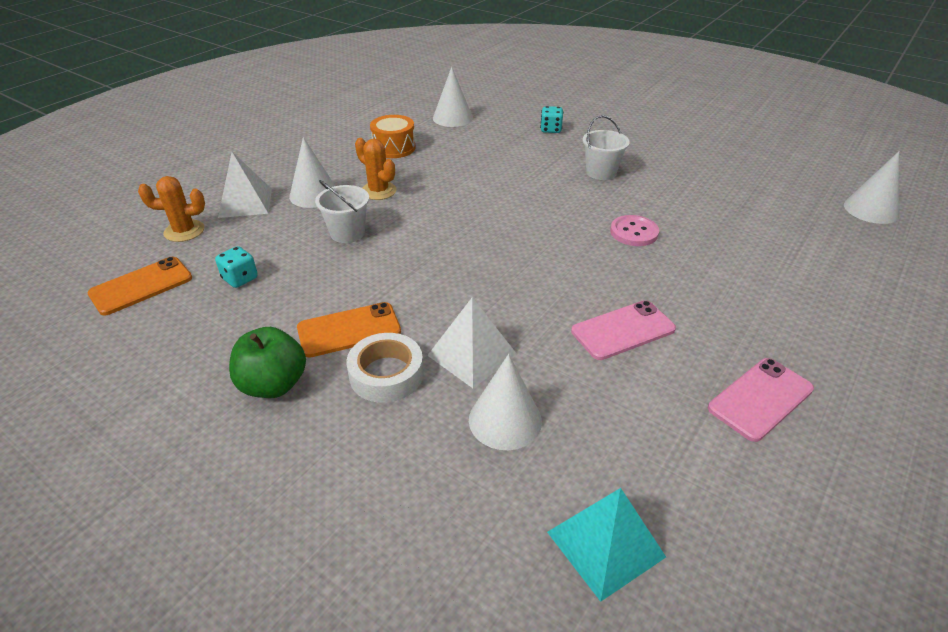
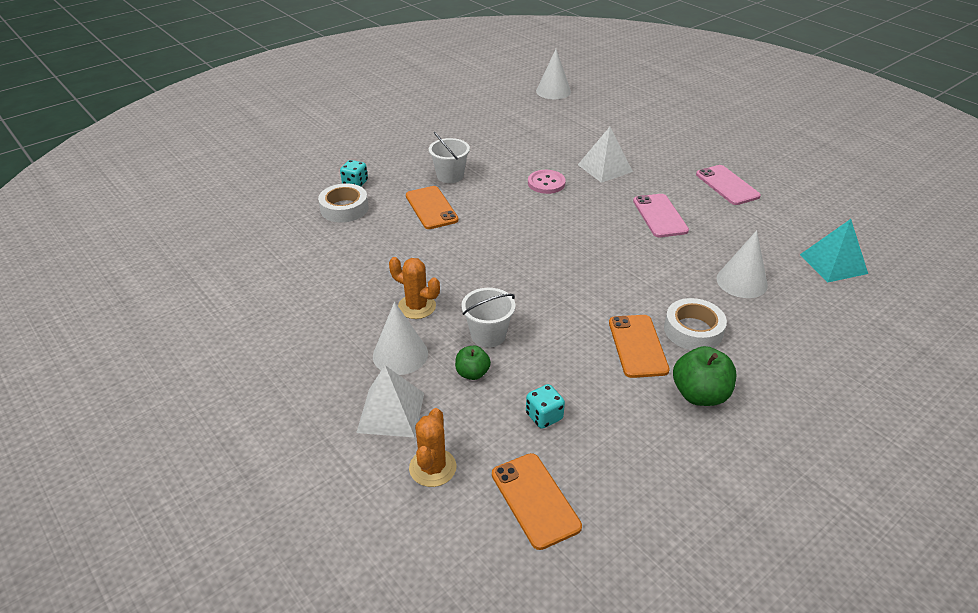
camera: 75 degrees left, 0 degrees up
(294, 232) = (472, 373): none -> green apple
(378, 191) = (417, 307): orange cactus -> orange cactus turned 60 degrees clockwise
(394, 148) = (328, 286): orange drum -> none
(452, 118) = (284, 236): white cone -> none
(472, 354) = (676, 285): white pyramid -> white pyramid (605, 168)
(507, 133) = (344, 208): none -> white tape
(535, 172) = (431, 208): none -> orange phone

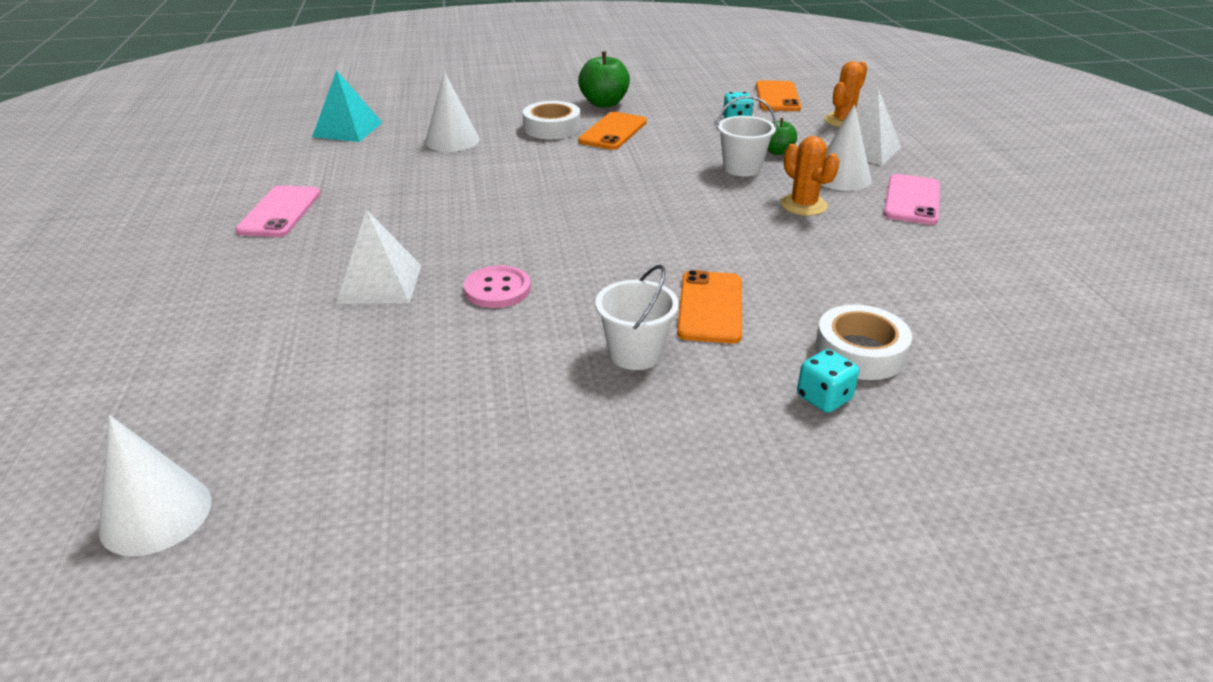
camera: 150 degrees left, 5 degrees down
(660, 216) = (422, 206): pink phone -> pink phone (912, 200)

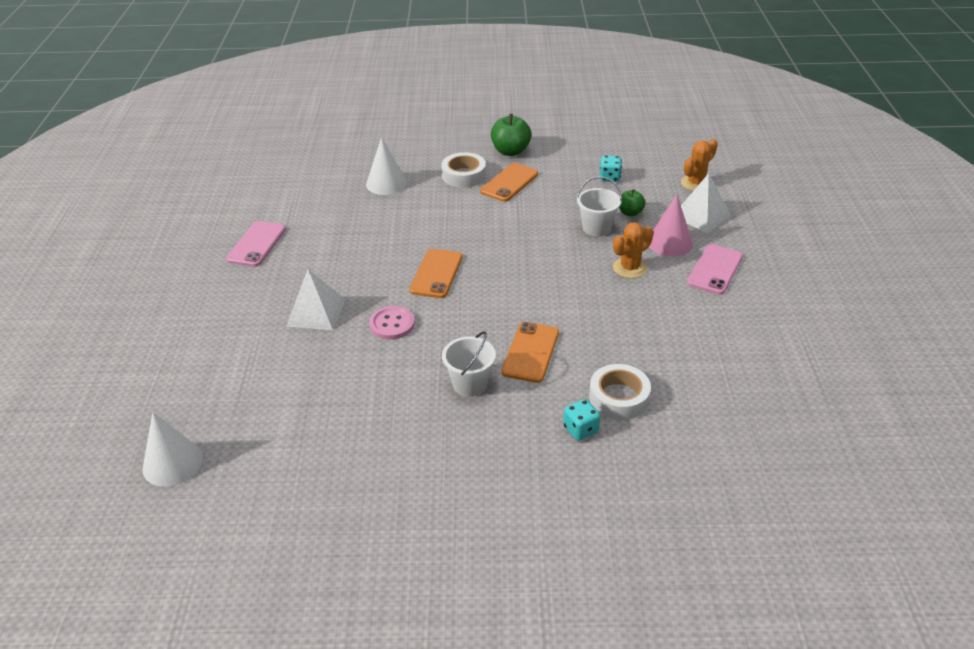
camera: 10 degrees right, 5 degrees up
(348, 129) = (312, 166): turquoise pyramid -> none
(777, 97) = (652, 153): orange phone -> orange phone (436, 273)
(803, 205) = (630, 268): orange cactus -> orange cactus turned 75 degrees clockwise
(841, 177) = (669, 243): white cone -> pink cone

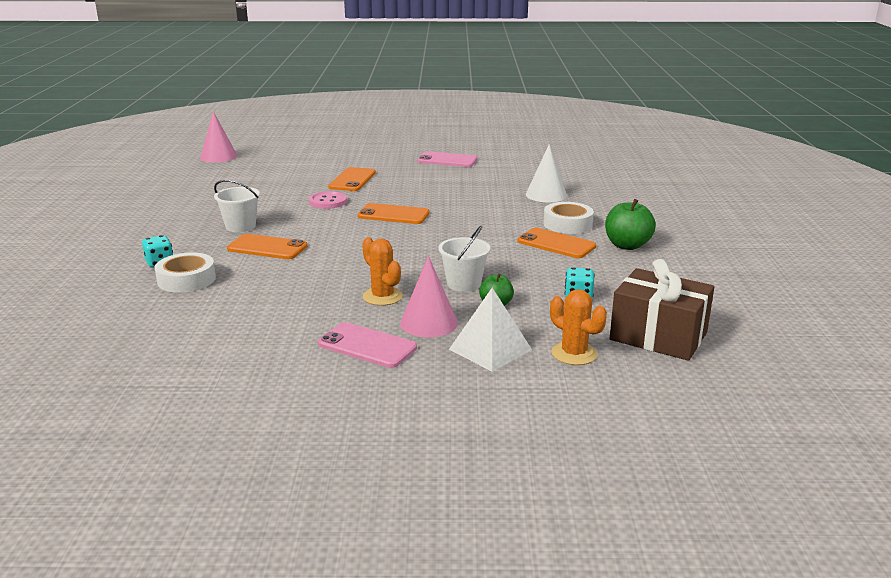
camera: 90 degrees right, 15 degrees down
(172, 463) = (218, 156): white cone -> pink cone
(316, 312) = (352, 180): white pyramid -> orange phone
(662, 152) = (658, 336): none -> brown gift

